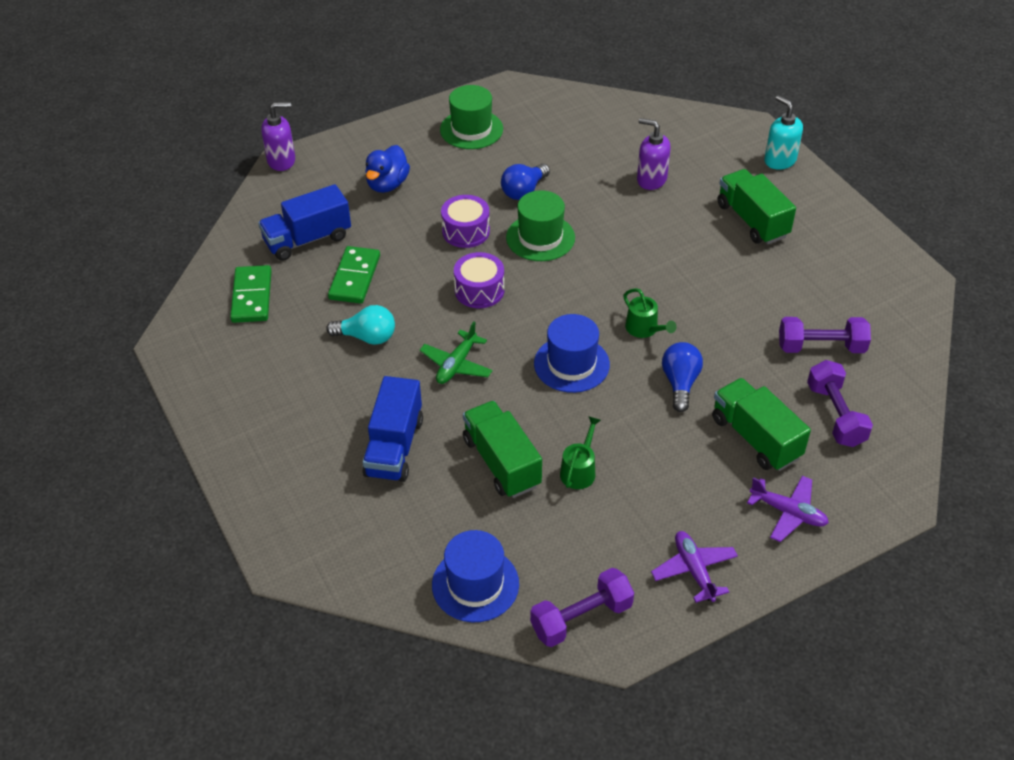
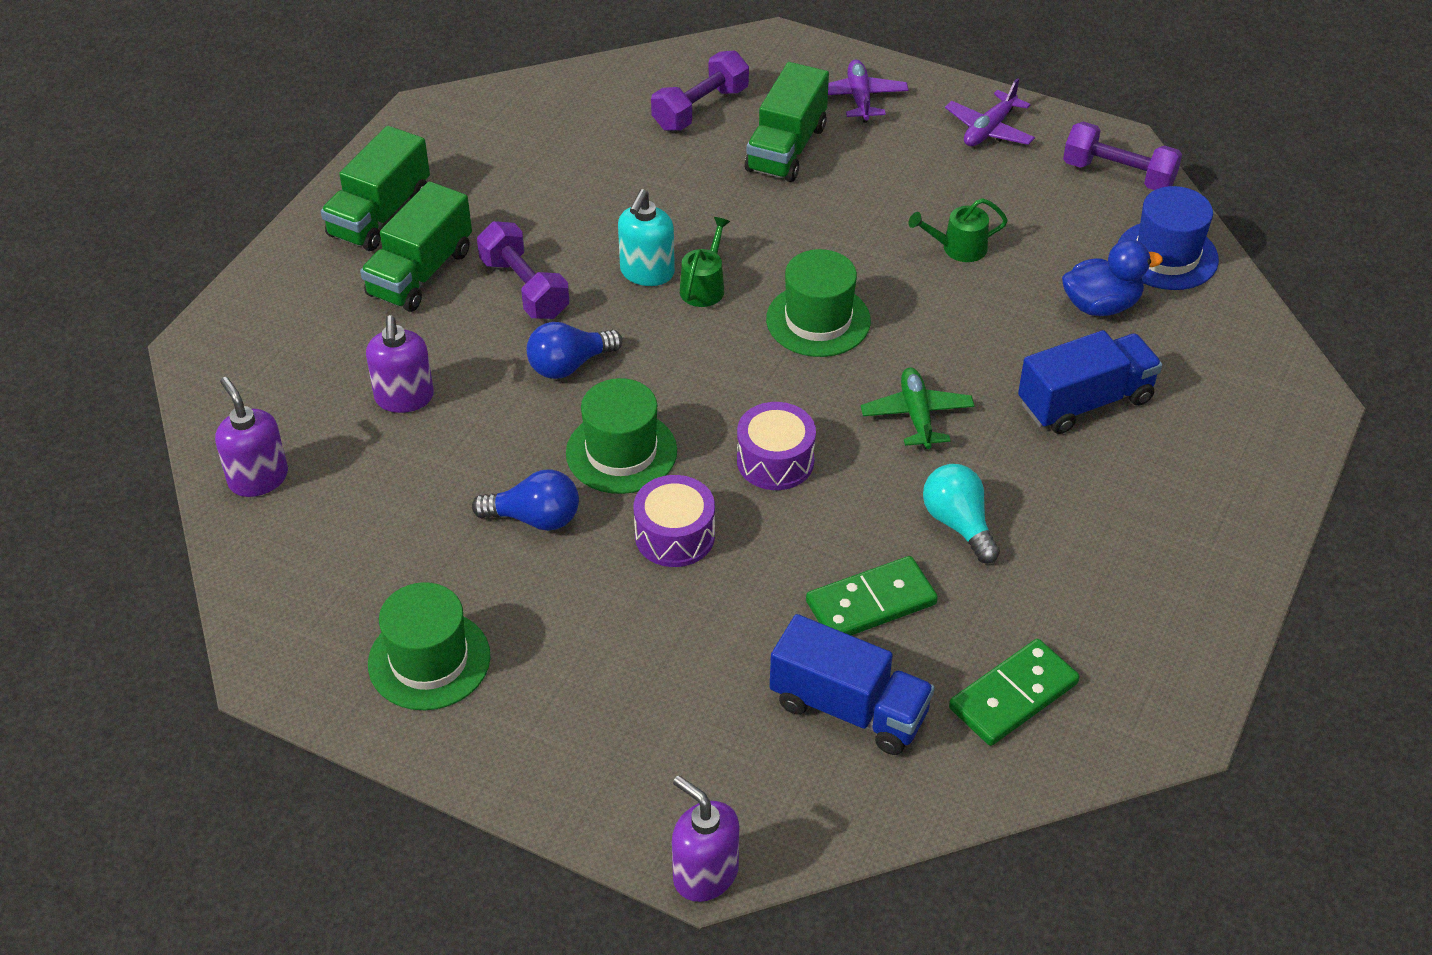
camera: 125 degrees left, 0 degrees up
(387, 184) = (648, 687): blue duck -> blue duck (1101, 305)
(456, 364) = (917, 415): green plane -> green plane turned 90 degrees counterclockwise
(501, 462) = (1011, 308): green truck -> green truck (380, 215)
(571, 364) = (818, 320): blue hat -> green hat
(635, 117) = (258, 478): none -> purple soap dispenser
(680, 383) = (763, 226): blue light bulb -> blue light bulb (569, 365)
(779, 160) = (265, 293): turquoise soap dispenser -> turquoise soap dispenser (647, 272)
(821, 347) = (607, 148): purple dumbbell -> purple dumbbell (524, 288)

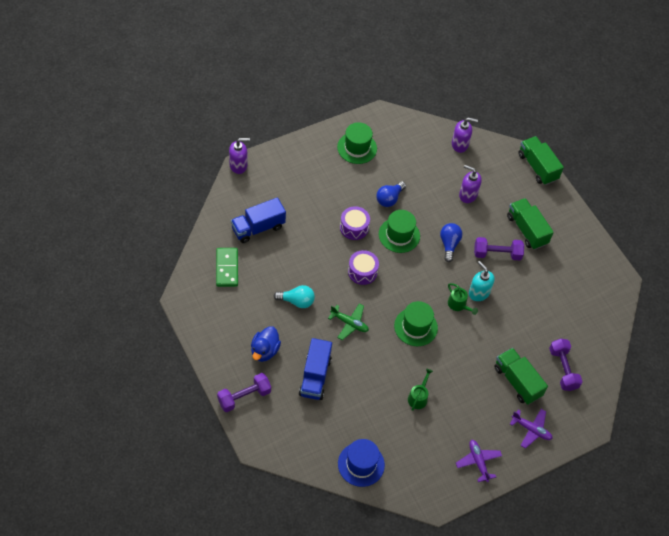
camera: 120 degrees right, 10 degrees up
(380, 215) = (567, 235): green truck -> green truck (537, 167)
(871, 603) = (288, 258): green domino -> none
(1101, 305) = (354, 420): blue duck -> blue duck (264, 351)
(1118, 175) = (417, 487): purple dumbbell -> purple dumbbell (244, 397)

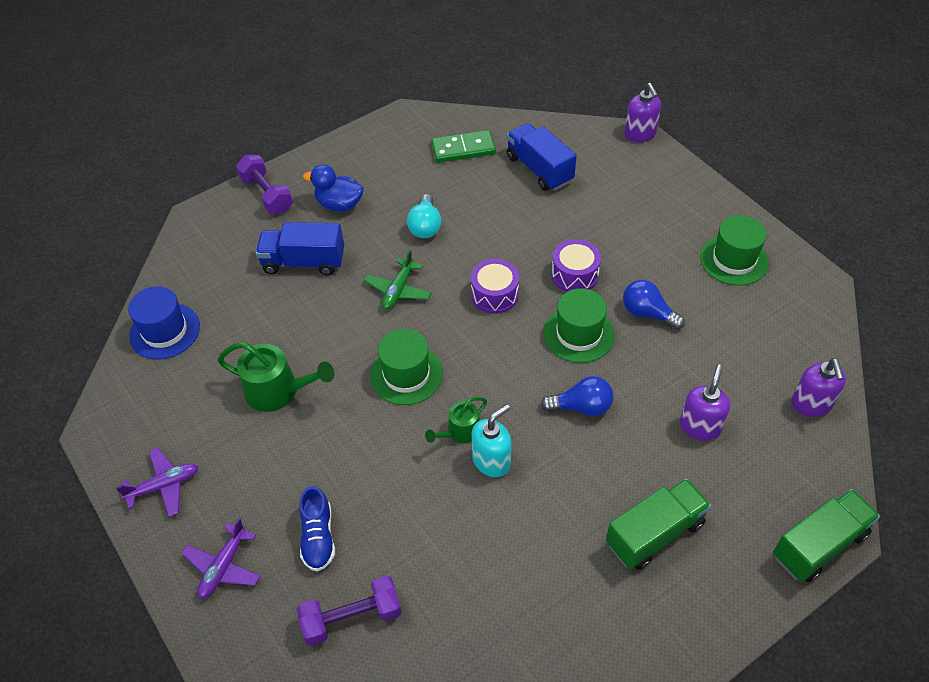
camera: 90 degrees right, 5 degrees down
(418, 397) = (278, 391): green watering can -> green watering can, size x1.66
(497, 254) = (583, 485): purple dumbbell -> none
(517, 381) = (318, 537): green truck -> blue shoe

